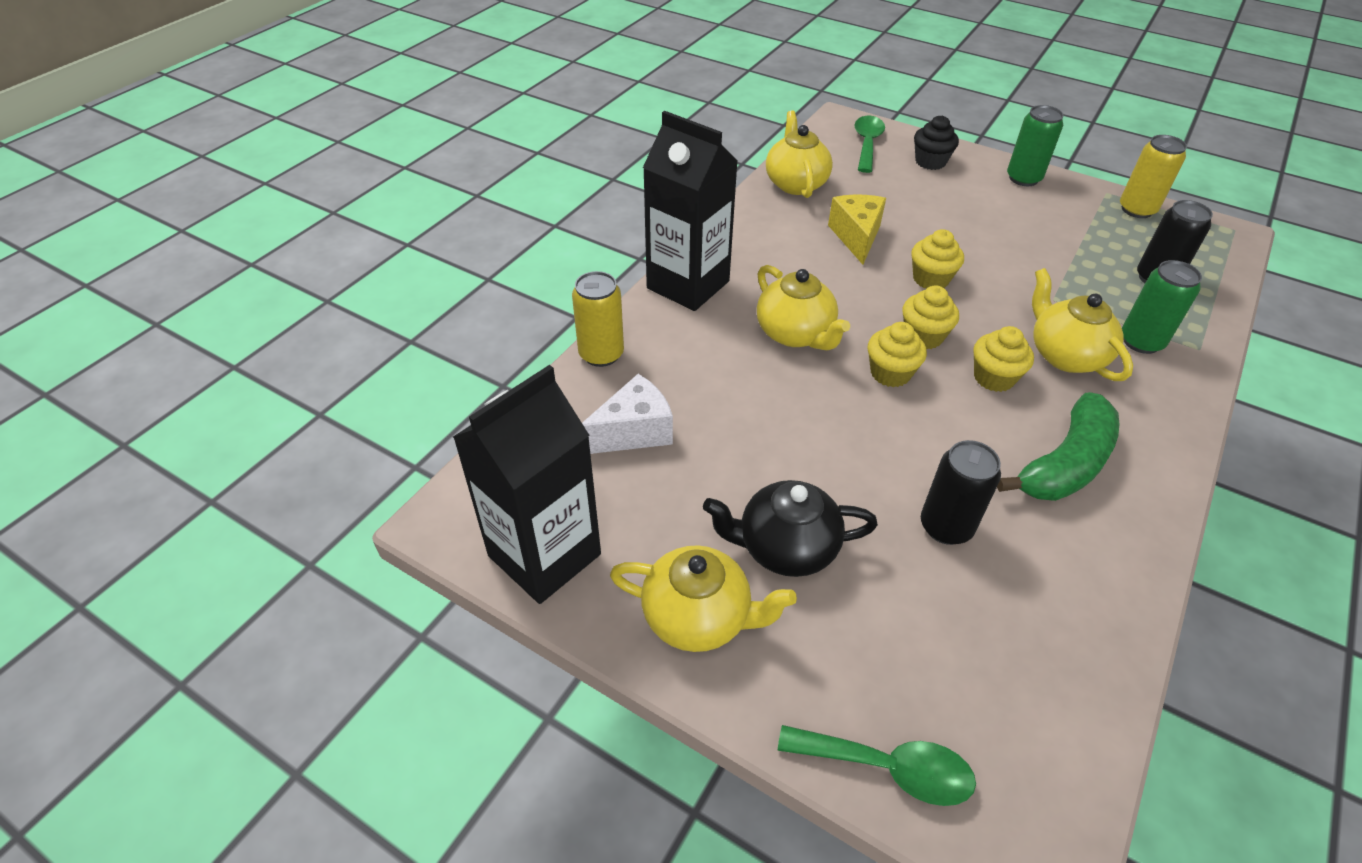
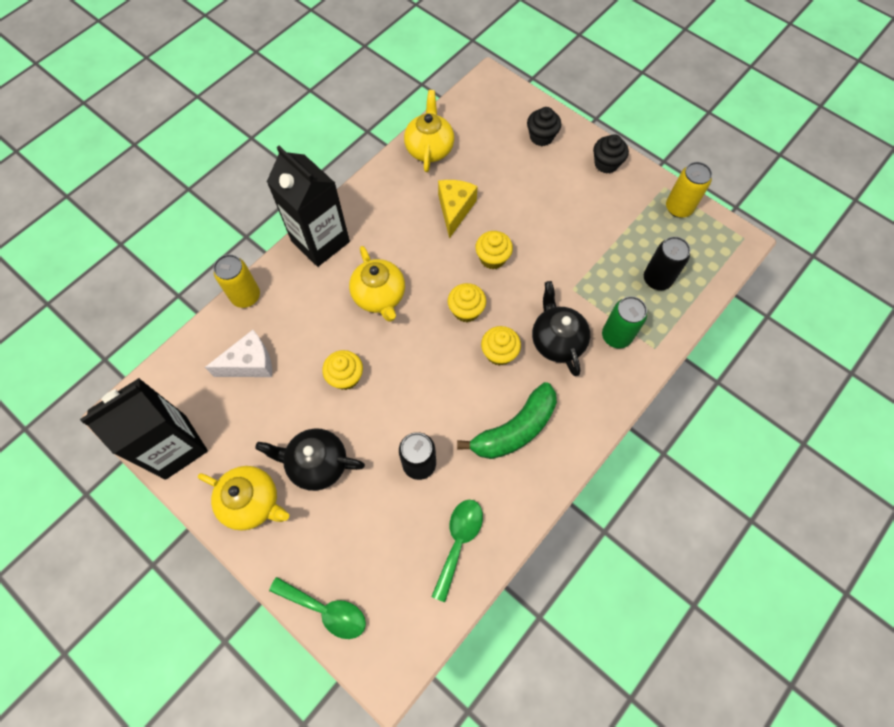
camera: 10 degrees right, 20 degrees up
(867, 144) = (500, 111): green spoon -> green spoon (459, 541)
(890, 373) = (431, 339): yellow cupcake -> yellow cupcake (346, 377)
(1023, 178) = (606, 164): green can -> black cupcake
(1065, 355) = (557, 341): yellow teapot -> black teapot

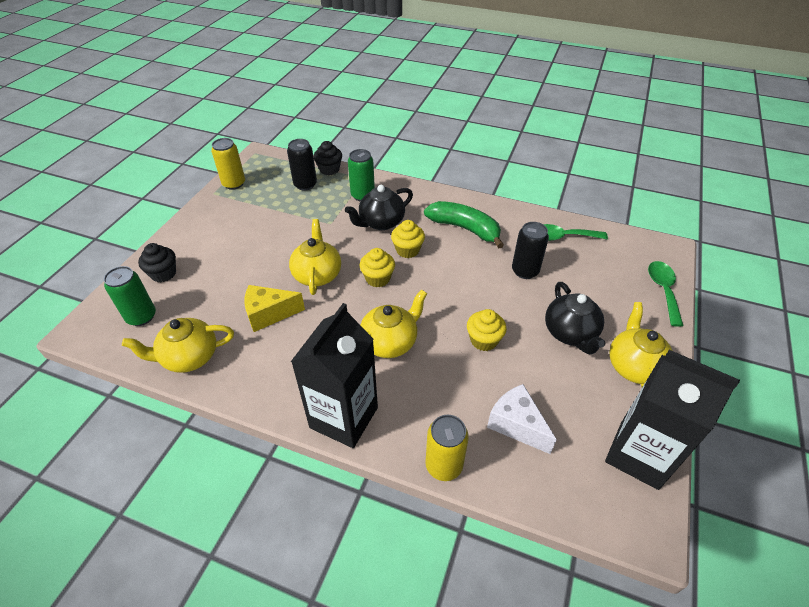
camera: 110 degrees left, 20 degrees down
(490, 119) = (141, 317): none -> green can
(492, 258) = (317, 275): yellow cupcake -> yellow teapot
(606, 164) = (193, 227): black cupcake -> black cupcake (329, 169)

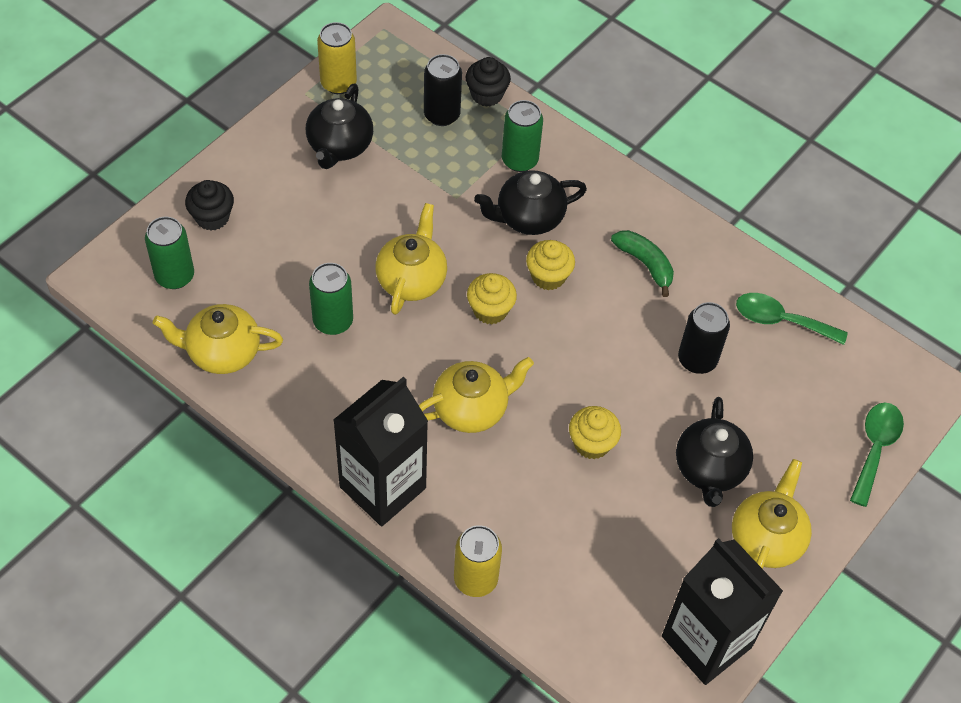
camera: 15 degrees right, 10 degrees up
(244, 214) = (339, 146): none -> black teapot
(269, 314) = (333, 321): yellow cheese -> green can
(465, 228) = (645, 264): green banana -> green banana, size x0.65
(516, 425) = (580, 561): white cheese -> none

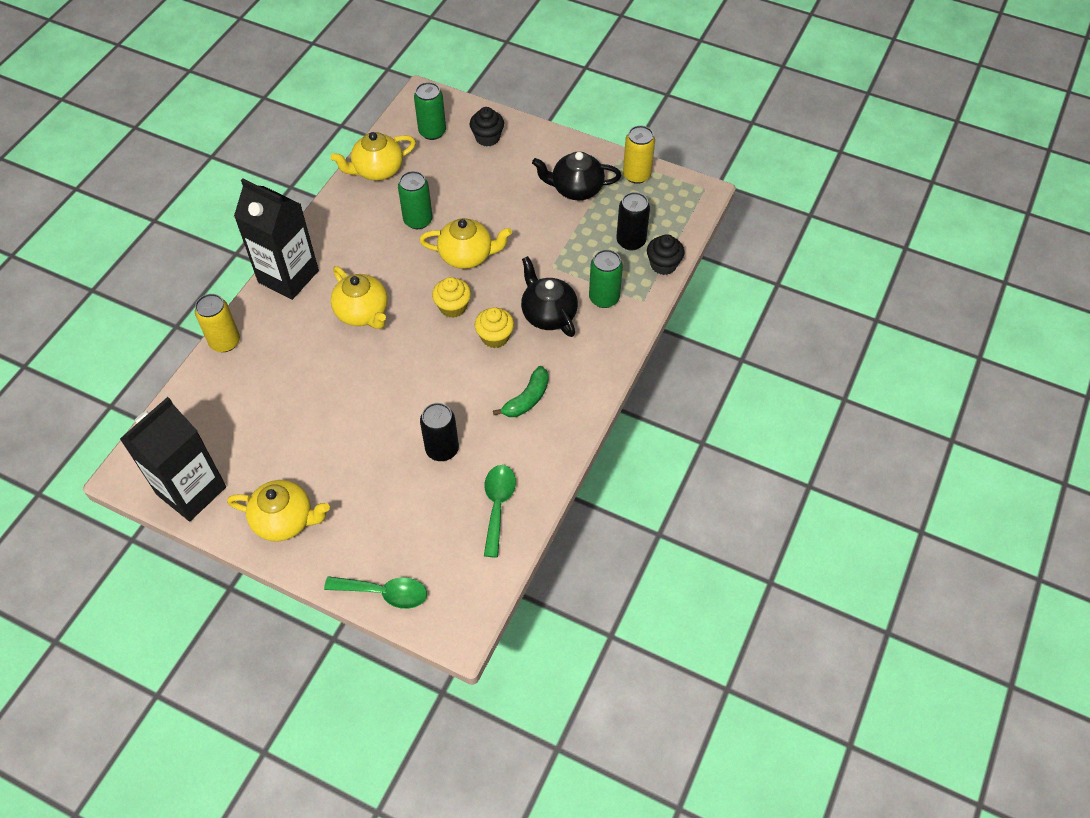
camera: 80 degrees right, 0 degrees up
(222, 352) = (377, 170): yellow teapot -> yellow teapot turned 105 degrees counterclockwise
(592, 443) = (348, 391): yellow cupcake -> none
(709, 469) = (340, 472): black teapot -> none

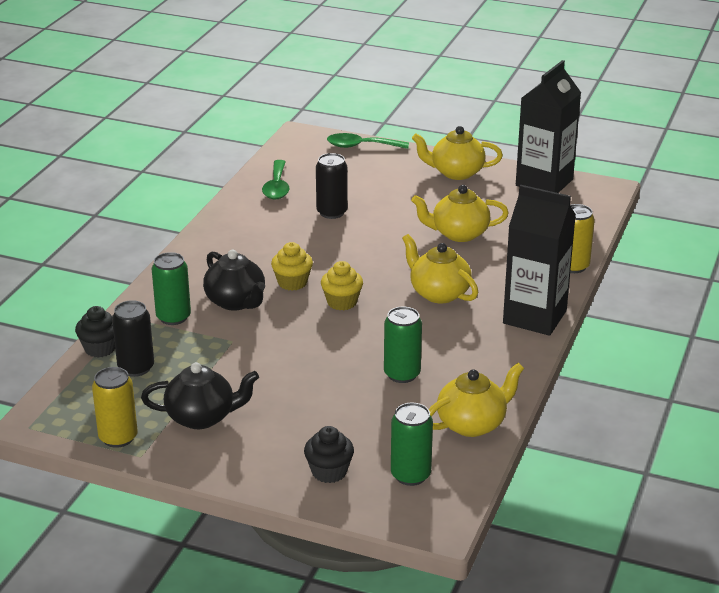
camera: 175 degrees right, 25 degrees down
(467, 256) = (334, 344): yellow teapot -> yellow teapot (459, 234)
(527, 399) = (255, 244): green banana -> none

